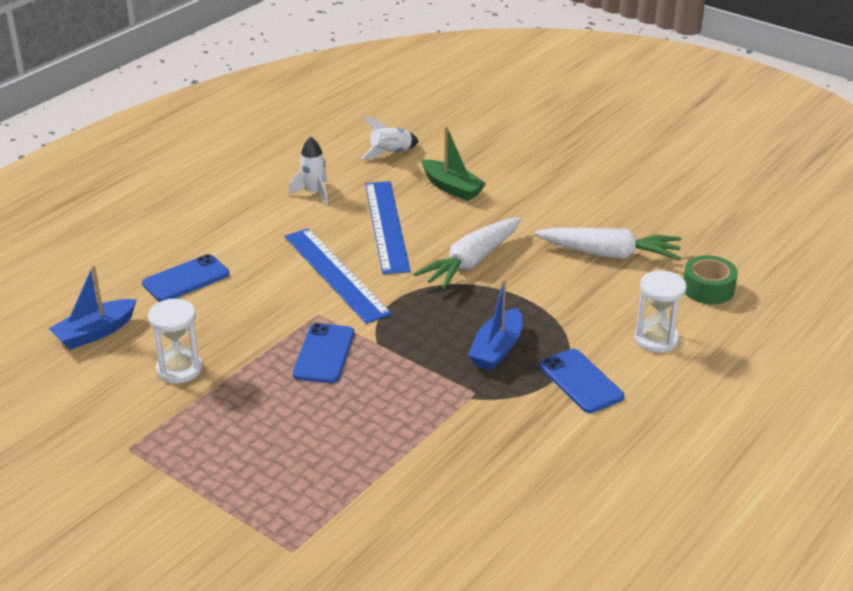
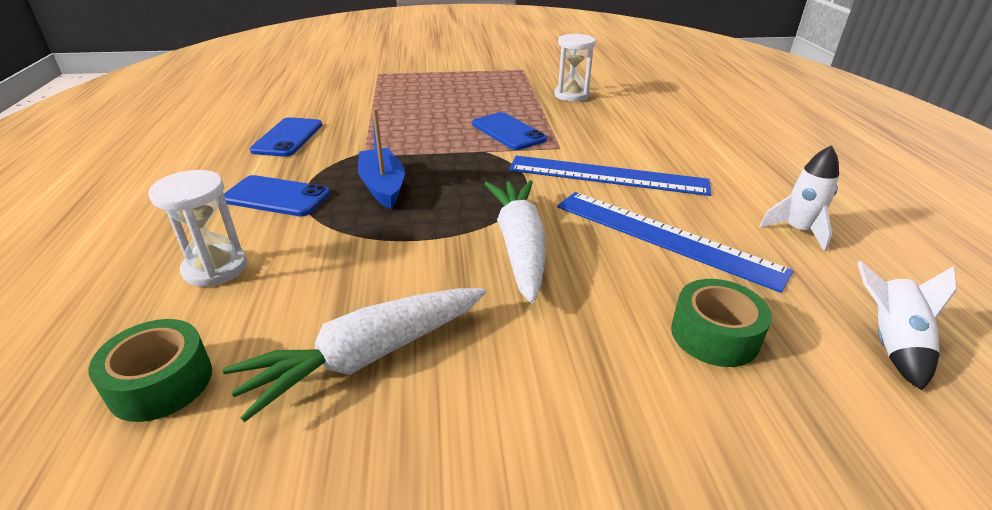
camera: 135 degrees right, 0 degrees up
(95, 333) = (652, 89): blue boat -> none
(186, 279) = (685, 127): blue phone -> blue phone (288, 137)
(452, 188) = (714, 335): green boat -> green tape

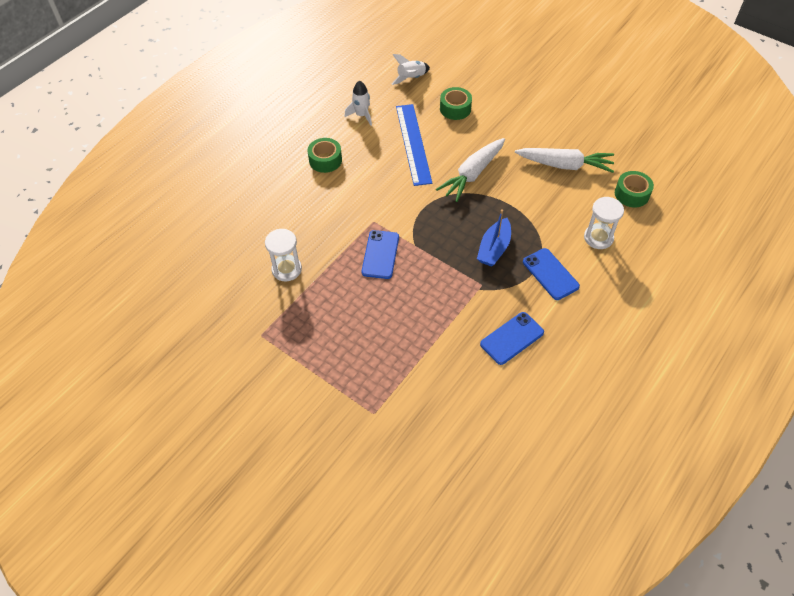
camera: 135 degrees left, 20 degrees up
(607, 175) = (382, 187): blue ruler -> none
(714, 166) = (325, 160): none -> green tape

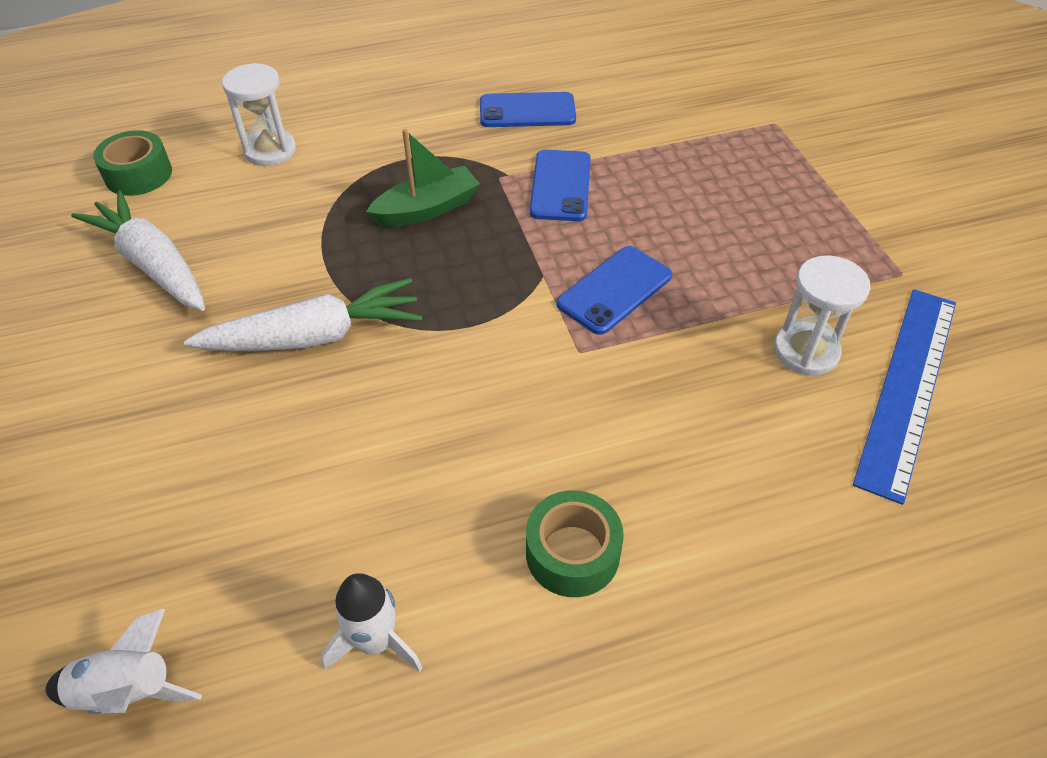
camera: 145 degrees left, 5 degrees down
(413, 143) = (344, 472): blue ruler -> blue ruler (907, 387)
(455, 109) = (158, 508): green tape -> none
(494, 248) = (427, 209): blue boat -> green boat
(550, 274) = (392, 145): blue phone -> blue phone (560, 186)

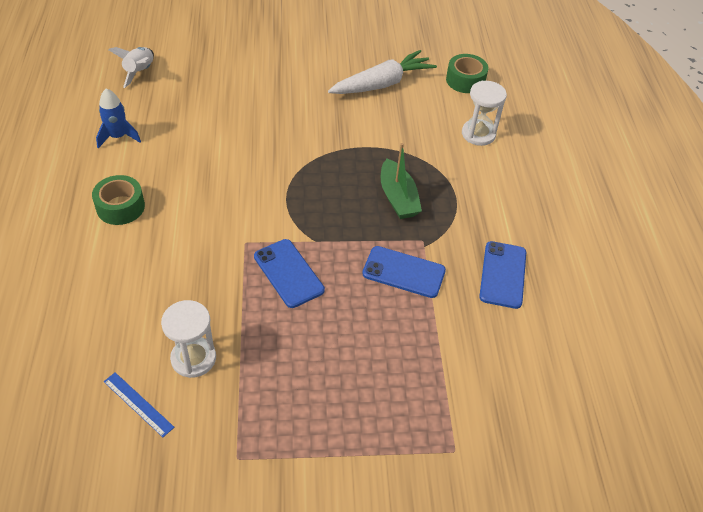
camera: 100 degrees right, 0 degrees up
(315, 336) = (303, 137): white carrot -> none
(376, 641) = (118, 137): white rocket -> blue rocket
(907, 387) = (138, 404): blue ruler -> blue ruler, size x0.46

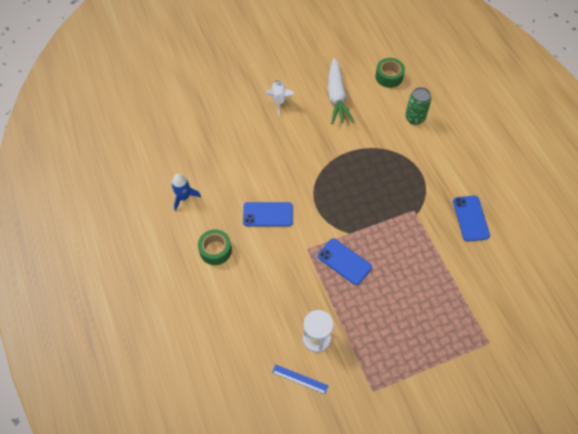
camera: 15 degrees left, 10 degrees up
(139, 72) = (169, 140): white rocket -> white rocket (279, 99)
(382, 84) = (336, 97): white carrot -> white carrot turned 135 degrees clockwise
(398, 198) = (385, 184): green boat -> none
(403, 272) = (412, 237): blue phone -> blue phone (268, 214)
(478, 134) = (414, 118): white hourglass -> green can

